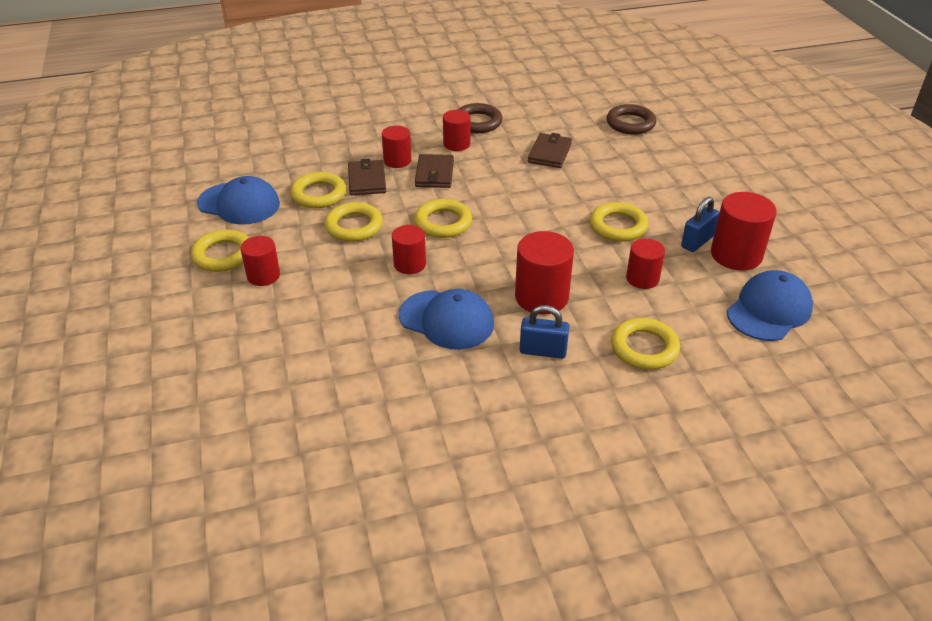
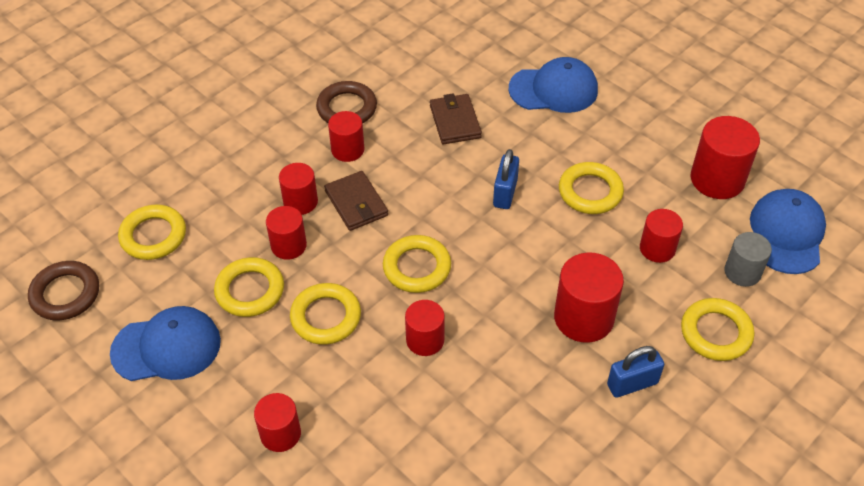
camera: 30 degrees left, 10 degrees up
(223, 255) = (209, 429): yellow ring -> yellow ring (153, 236)
(367, 180) = (288, 245): brown wallet -> red cylinder
(446, 320) = (516, 393): blue cap -> blue cap (554, 89)
(630, 123) = (506, 45): brown ring -> brown ring (65, 294)
(697, 242) = (673, 178): blue padlock -> blue padlock (505, 193)
(704, 319) = (742, 272): none -> grey cylinder

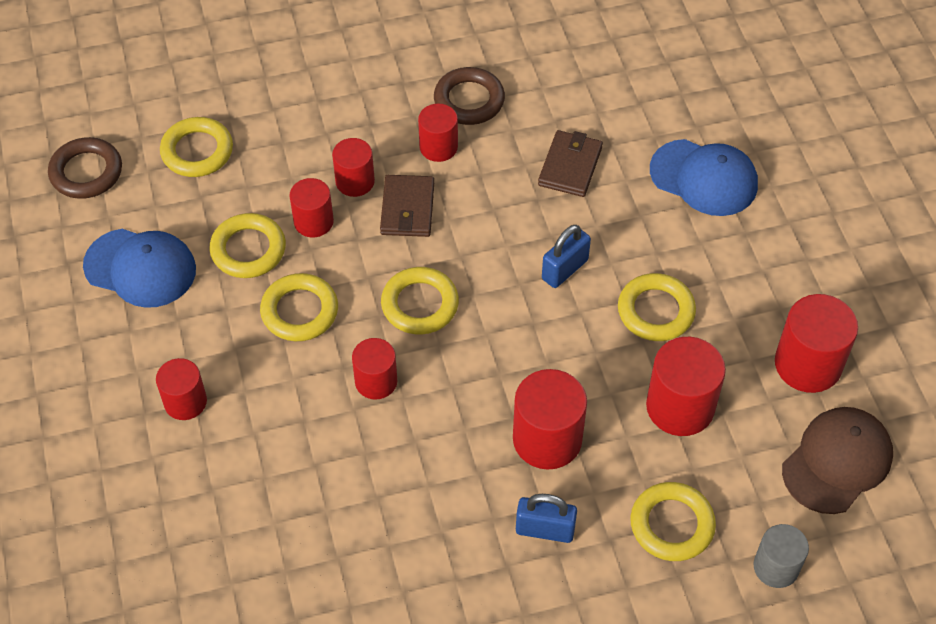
camera: 30 degrees right, 5 degrees up
(657, 248) = (680, 407): red cylinder -> red cylinder, size x1.59
(742, 272) = (752, 477): grey cylinder -> grey cylinder (776, 567)
(787, 233) = (837, 462): blue cap -> brown cap

